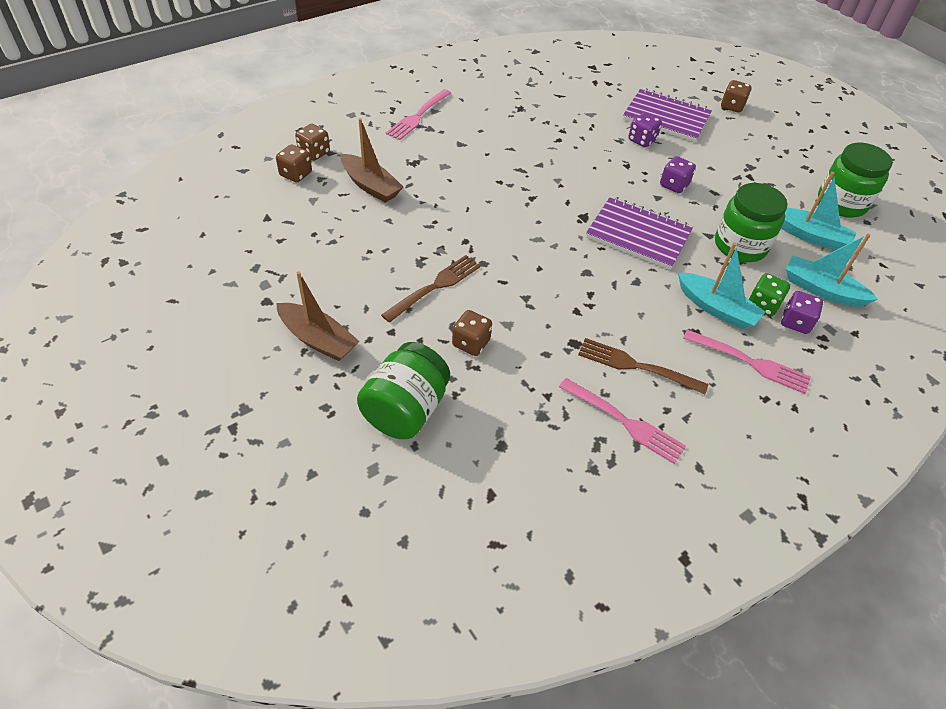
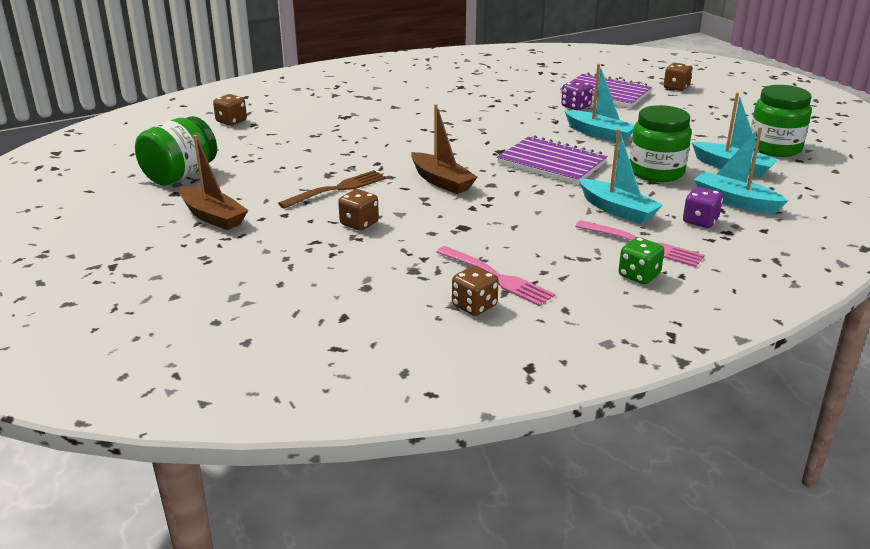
camera: 10 degrees right, 20 degrees down
(314, 153) = (253, 110): brown dice -> brown dice (474, 306)
(370, 186) = (299, 129): brown boat -> brown boat (442, 181)
(405, 410) = (279, 261): green jar -> green jar (180, 175)
(418, 116) = (359, 90): pink fork -> none
(636, 366) = (521, 243): brown fork -> none
(674, 185) = (599, 134): purple dice -> turquoise boat
(763, 305) = (668, 209): green dice -> green dice (639, 275)

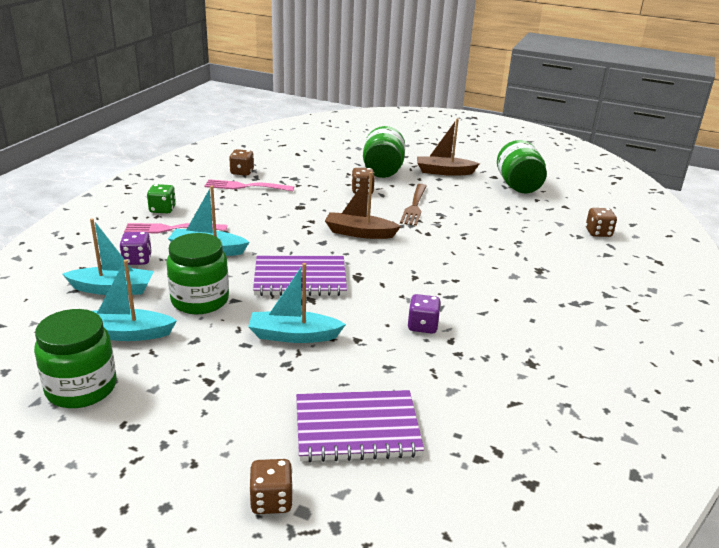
camera: 140 degrees right, 0 degrees up
(282, 243) = (382, 171): none -> green jar
(575, 107) = (363, 377): purple dice -> purple dice (422, 326)

